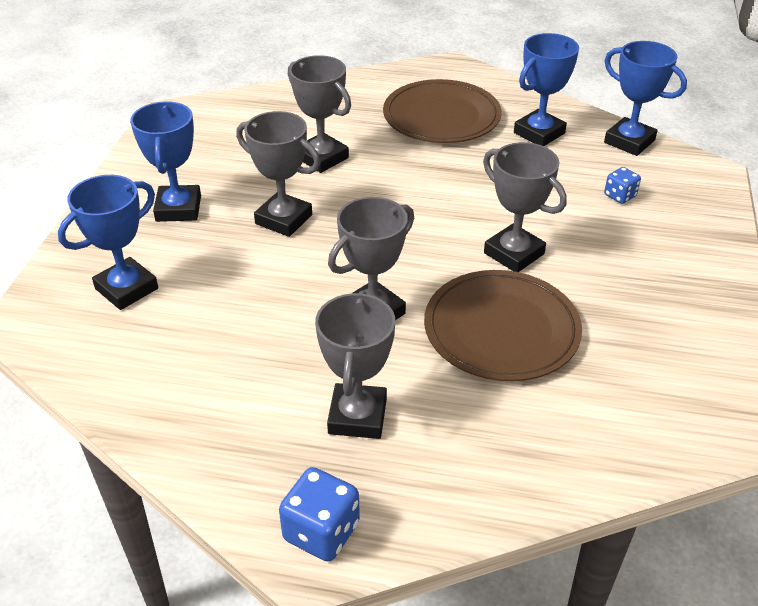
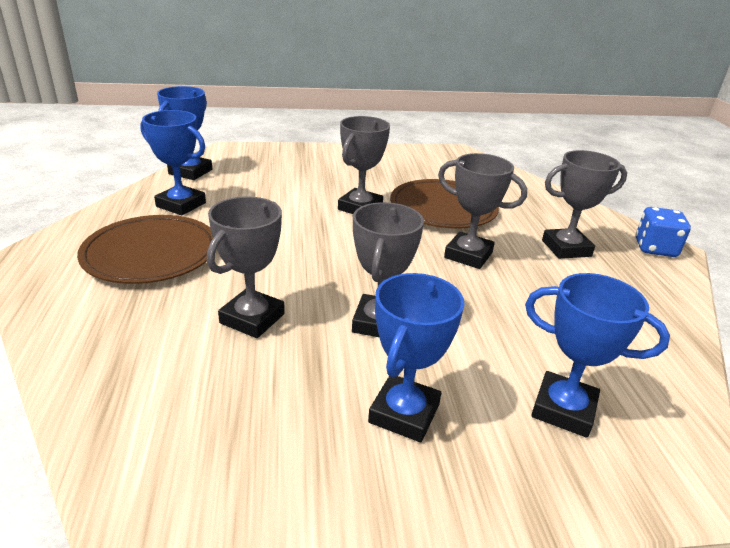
camera: 110 degrees left, 10 degrees down
(178, 208) = (404, 413): blue trophy -> blue trophy turned 45 degrees counterclockwise
(620, 196) = (269, 175): blue dice -> none

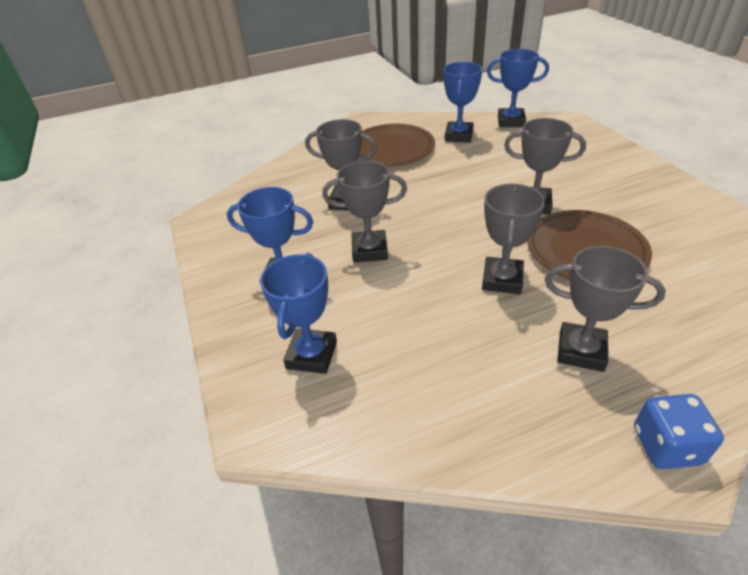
camera: 80 degrees right, 10 degrees up
(566, 248) = (581, 351): grey trophy -> grey trophy turned 45 degrees counterclockwise

